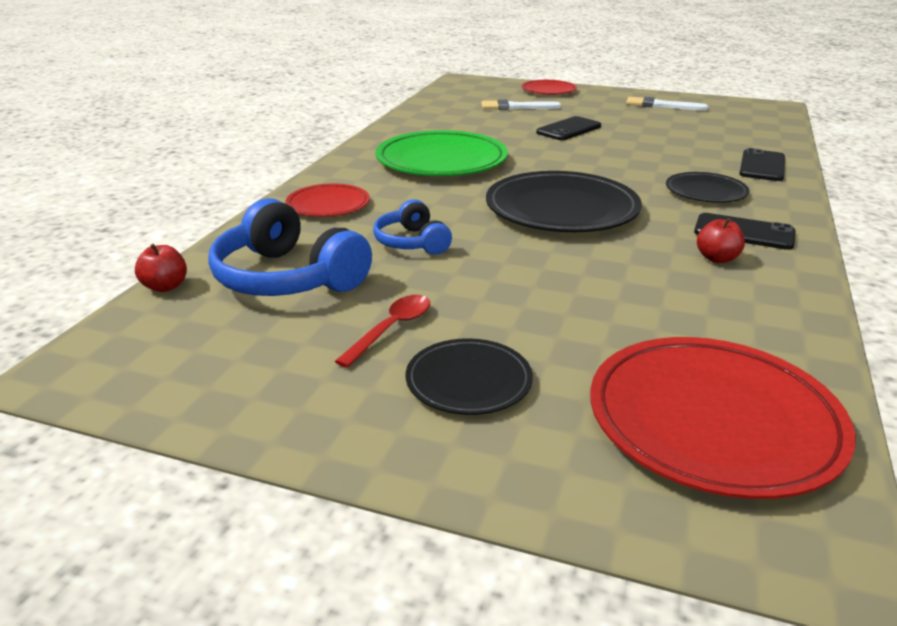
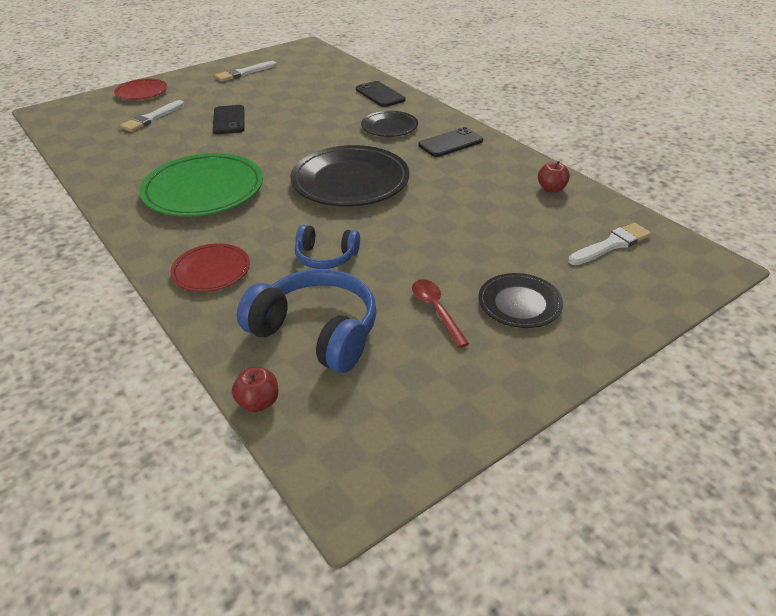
camera: 55 degrees left, 10 degrees up
(287, 278) = (316, 332): blue headphones -> blue headphones turned 135 degrees counterclockwise
(713, 421) = (611, 244): red plate -> white brush
(717, 258) = (469, 165): red apple -> red apple (551, 189)

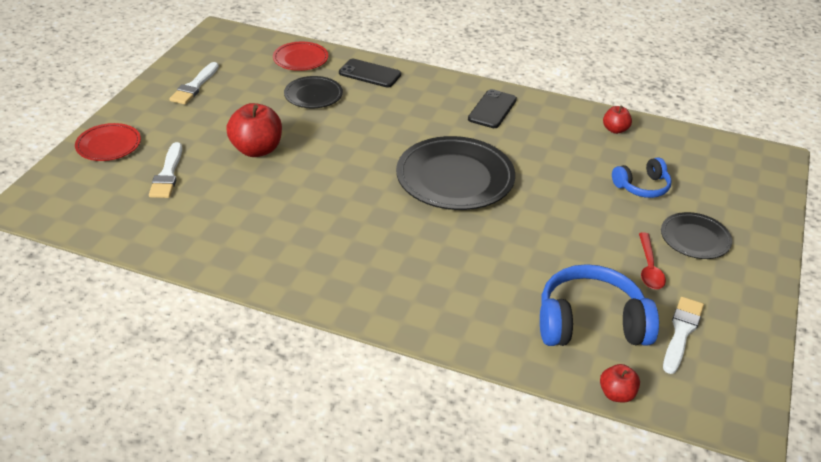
camera: 35 degrees left, 0 degrees up
(203, 190) = (336, 235): green plate -> none
(211, 271) = (447, 309): red plate -> red plate (300, 59)
(229, 120) = (257, 150): black phone -> red apple
(326, 257) = (521, 257): blue headphones -> blue headphones (642, 187)
(389, 127) = (421, 108): black plate -> black plate (313, 95)
(436, 310) = (649, 268): red spoon -> red spoon turned 120 degrees counterclockwise
(611, 244) = (702, 165): white brush -> white brush (681, 332)

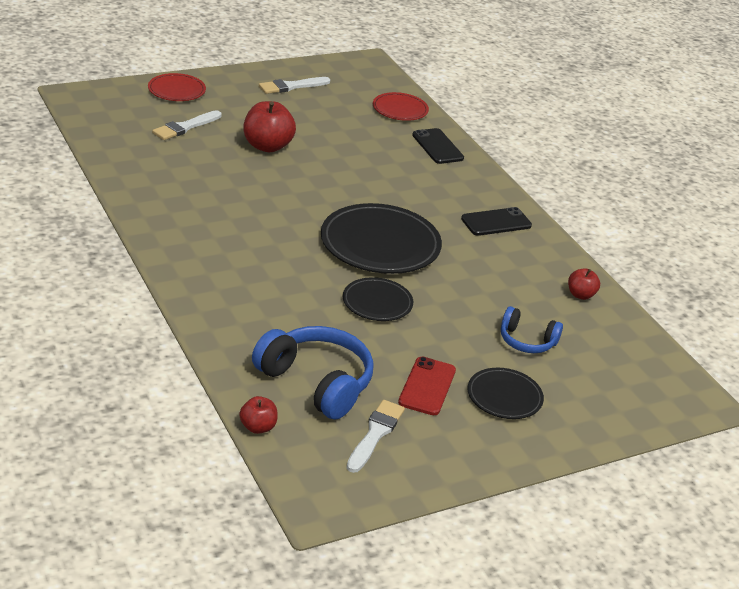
camera: 40 degrees right, 5 degrees down
(313, 95) = (367, 137): black plate -> black plate (377, 303)
(649, 268) = (427, 386): red spoon -> red phone
(681, 332) = (375, 434): white brush -> white brush turned 45 degrees counterclockwise

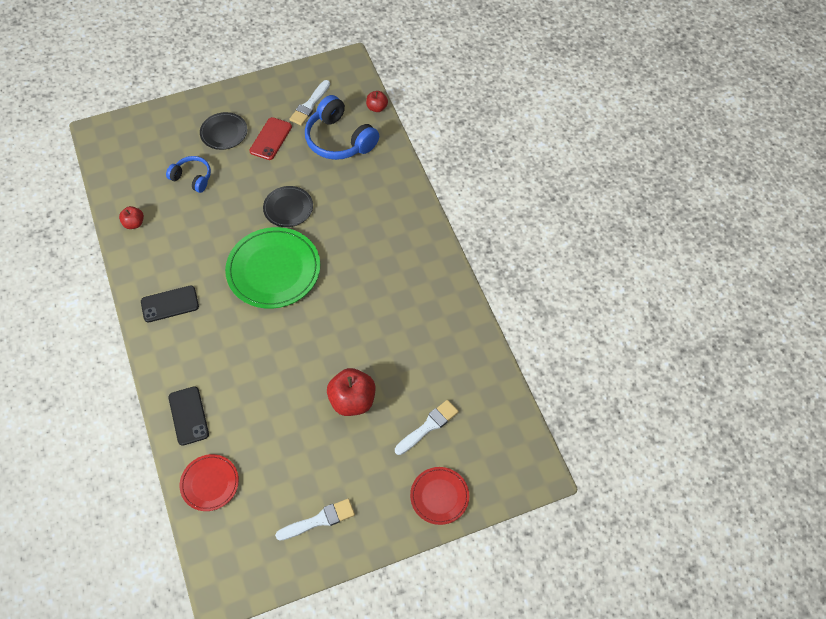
camera: 170 degrees left, 25 degrees up
(380, 244) = (273, 270): black plate -> green plate

